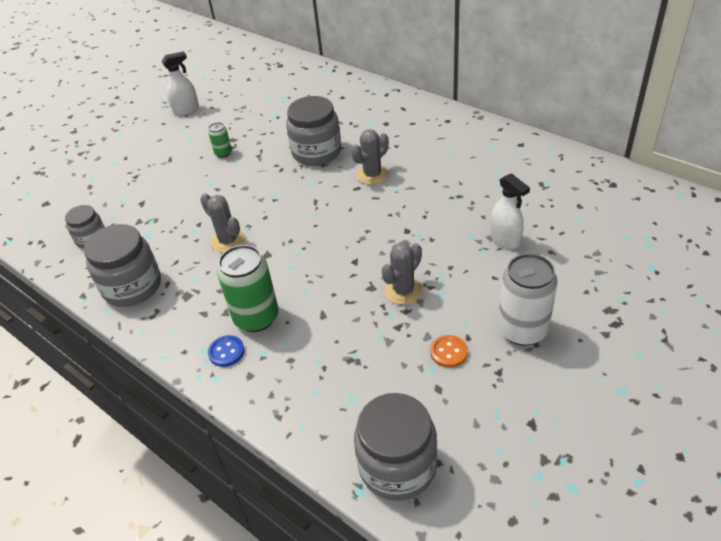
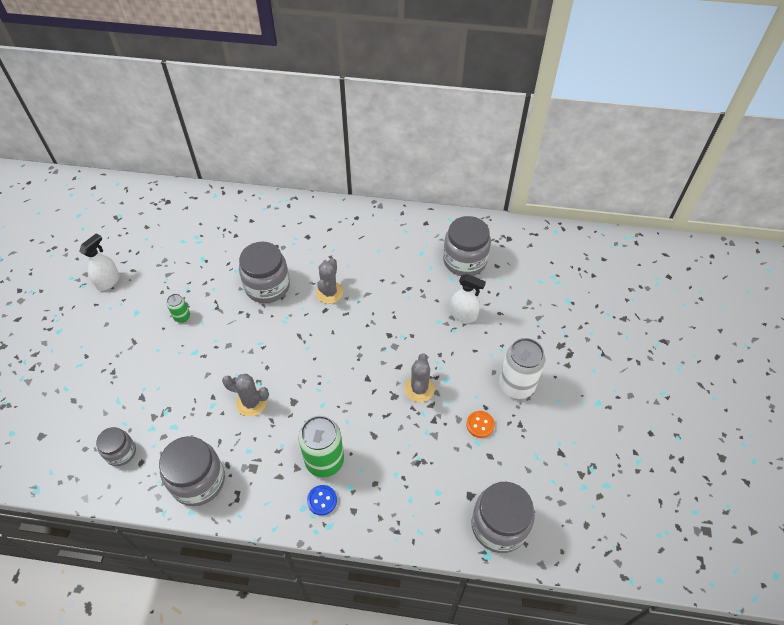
camera: 35 degrees left, 10 degrees up
(542, 190) = (464, 260): none -> grey jar

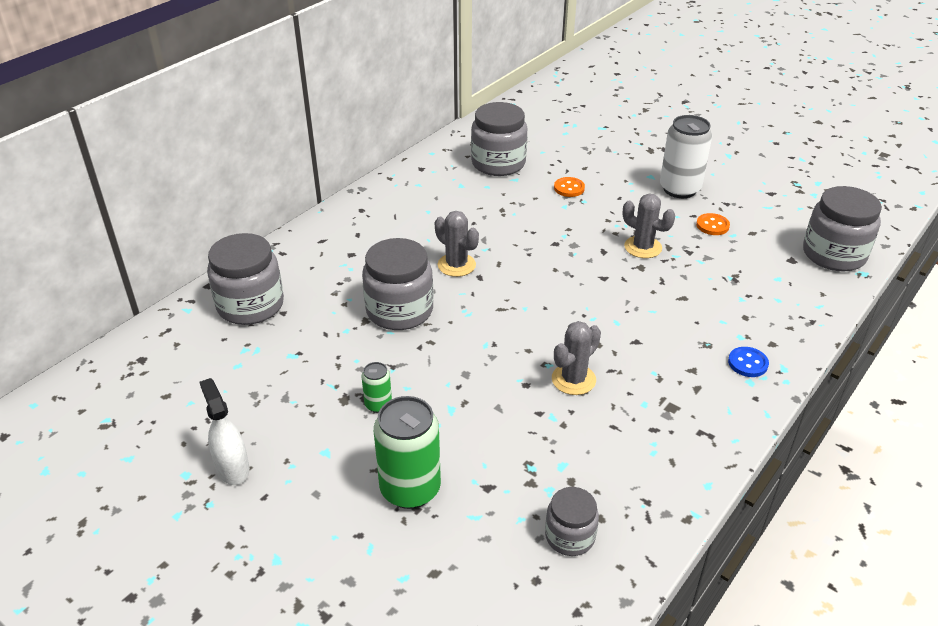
camera: 60 degrees left, 15 degrees down
(198, 481) = (663, 464): grey jar -> grey jar (250, 305)
(324, 461) = (695, 344): green can -> green can (410, 489)
(464, 315) = (569, 188): white spray bottle -> orange button

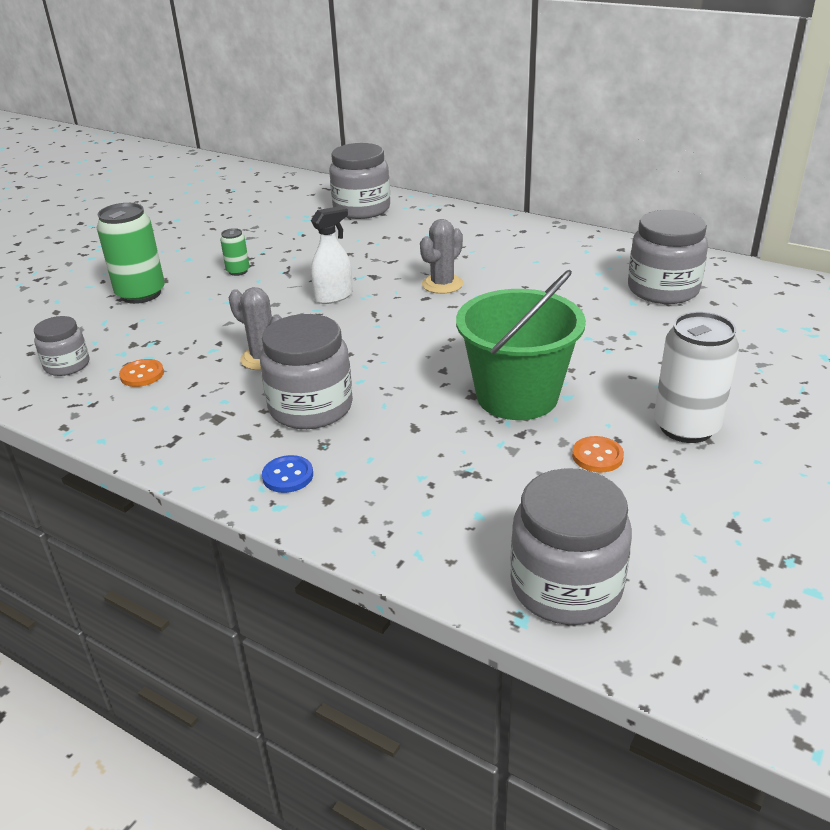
camera: 85 degrees right, 5 degrees down
(232, 468) = (178, 232): white spray bottle -> white spray bottle (334, 296)
(399, 311) = (363, 266): grey jar -> grey jar (311, 407)
(569, 188) = (633, 338): orange button -> orange button (142, 375)
(643, 247) = (517, 396): grey cactus -> green bucket

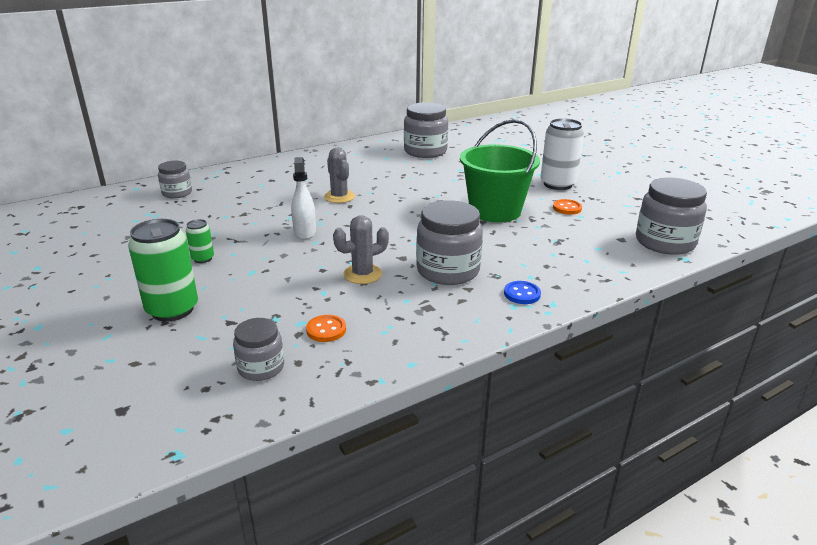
camera: 65 degrees left, 5 degrees down
(362, 209) = (177, 193): grey jar -> grey jar, size x0.58

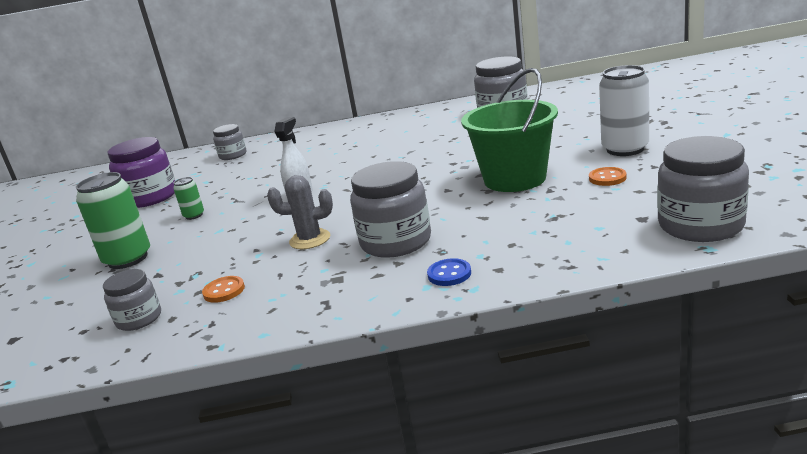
camera: 30 degrees right, 5 degrees down
(121, 242) = (150, 197): none -> purple jar
(339, 197) = (366, 161): grey cactus -> none

